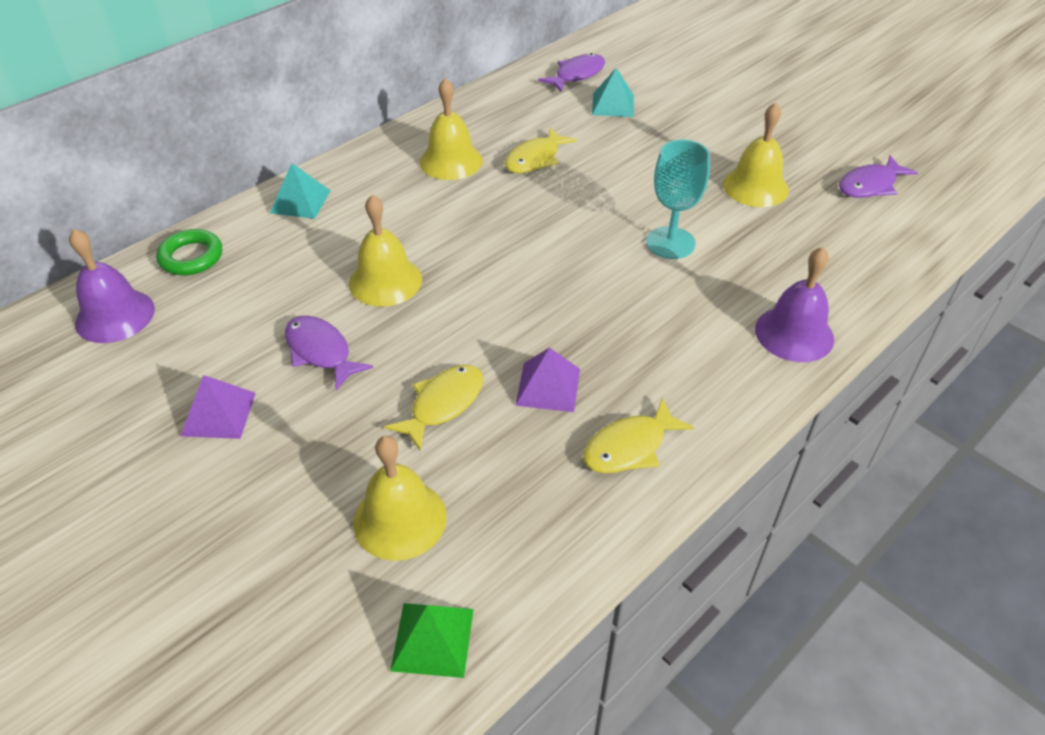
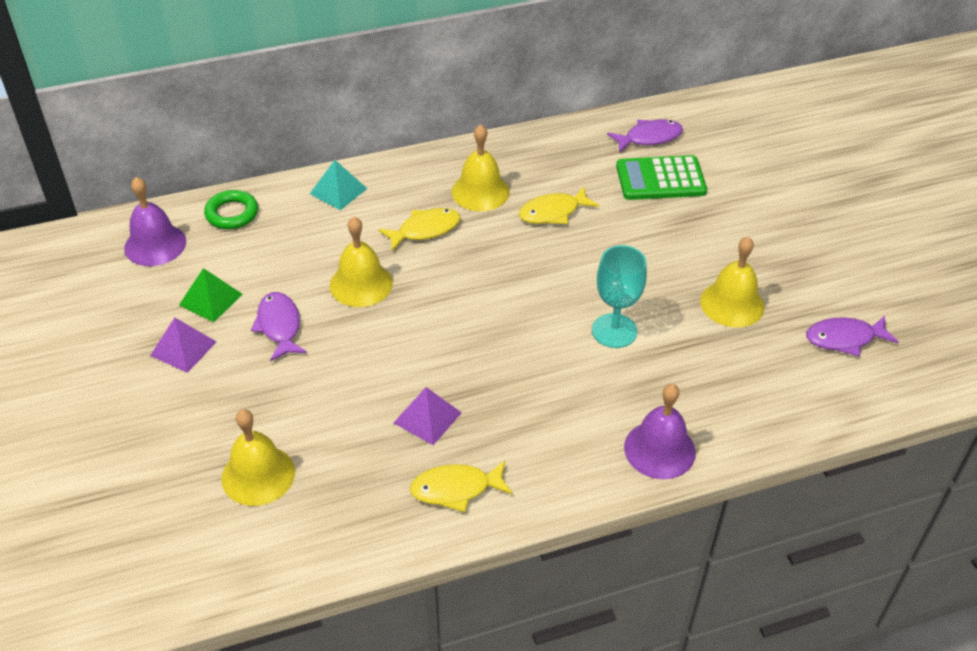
camera: 25 degrees right, 0 degrees up
(432, 639) = (229, 566): green pyramid -> green pyramid (210, 299)
(443, 404) = (341, 401): yellow fish -> yellow fish (425, 230)
(613, 105) = (660, 179): turquoise pyramid -> green calculator

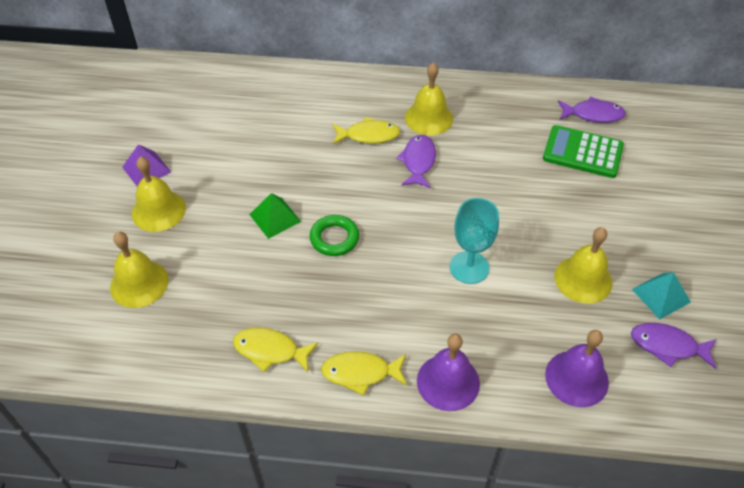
camera: 25 degrees right, 5 degrees up
(155, 244) = (173, 86): purple bell -> purple bell (576, 378)
(210, 299) = (186, 139): green pyramid -> green pyramid (275, 217)
(232, 213) = (238, 79): green ring -> green ring (334, 238)
(279, 326) = (220, 175): purple fish -> purple fish (418, 161)
(338, 191) = (323, 85): turquoise pyramid -> turquoise pyramid (661, 295)
(361, 284) = (296, 162): yellow bell -> yellow bell (158, 210)
(427, 417) = (283, 285): purple pyramid -> none
(553, 212) = (476, 152): yellow fish -> yellow fish (360, 373)

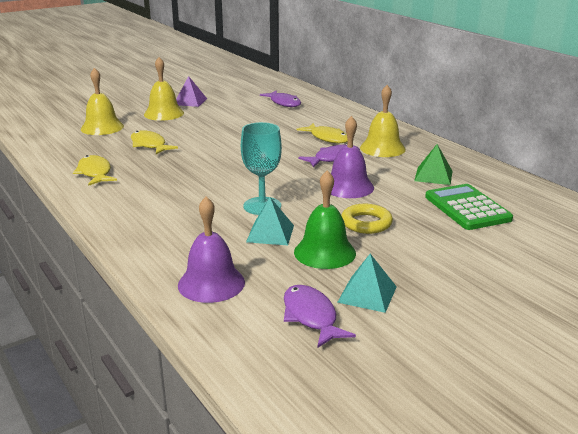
camera: 50 degrees right, 25 degrees down
(275, 217) = (206, 139): green pyramid -> green pyramid (433, 176)
(334, 238) = (217, 159): green ring -> none
(360, 373) = (110, 203): yellow fish -> yellow fish (149, 145)
(448, 382) = (139, 234): purple bell -> purple bell (348, 187)
(524, 292) = (270, 233): none -> turquoise pyramid
(557, 224) = (366, 223): none -> yellow ring
(583, 279) = (324, 252): yellow bell -> green bell
(593, 114) = (520, 199): purple fish -> purple fish (284, 103)

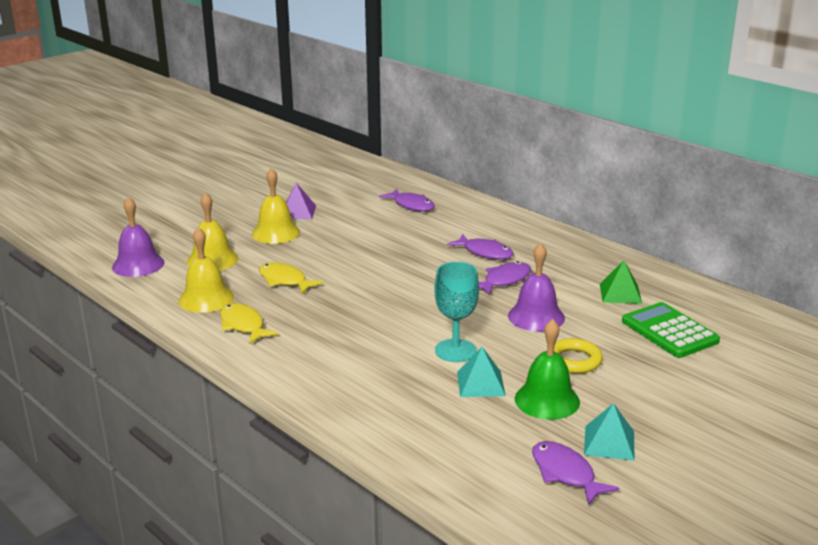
camera: 10 degrees left, 0 degrees up
(211, 283) = (449, 449): purple bell -> purple bell (138, 264)
(327, 138) = (485, 252): yellow fish -> purple fish
(382, 148) = (552, 261): yellow bell -> yellow bell (206, 299)

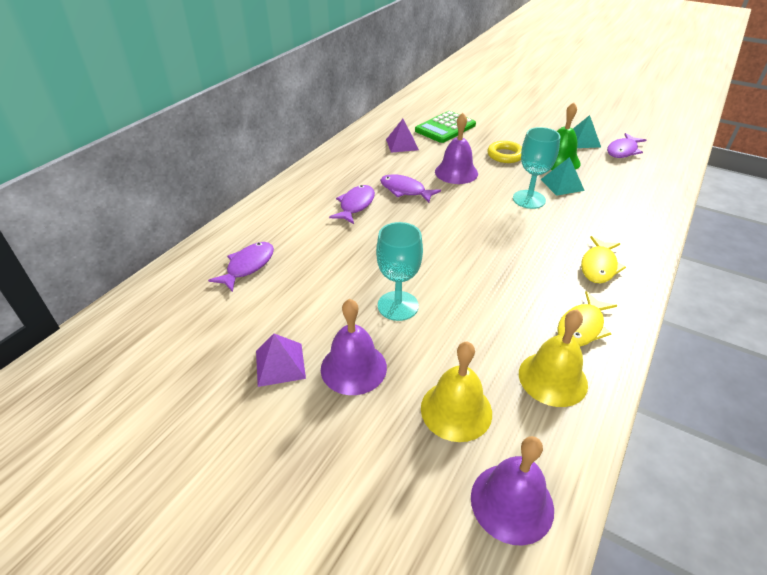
camera: 105 degrees left, 15 degrees up
(276, 233) = (353, 368): yellow bell -> purple bell
(285, 280) = (474, 322): yellow fish -> yellow fish (599, 266)
(326, 254) = (398, 306): none -> turquoise goblet
(620, 293) = (402, 144): green pyramid -> purple pyramid

